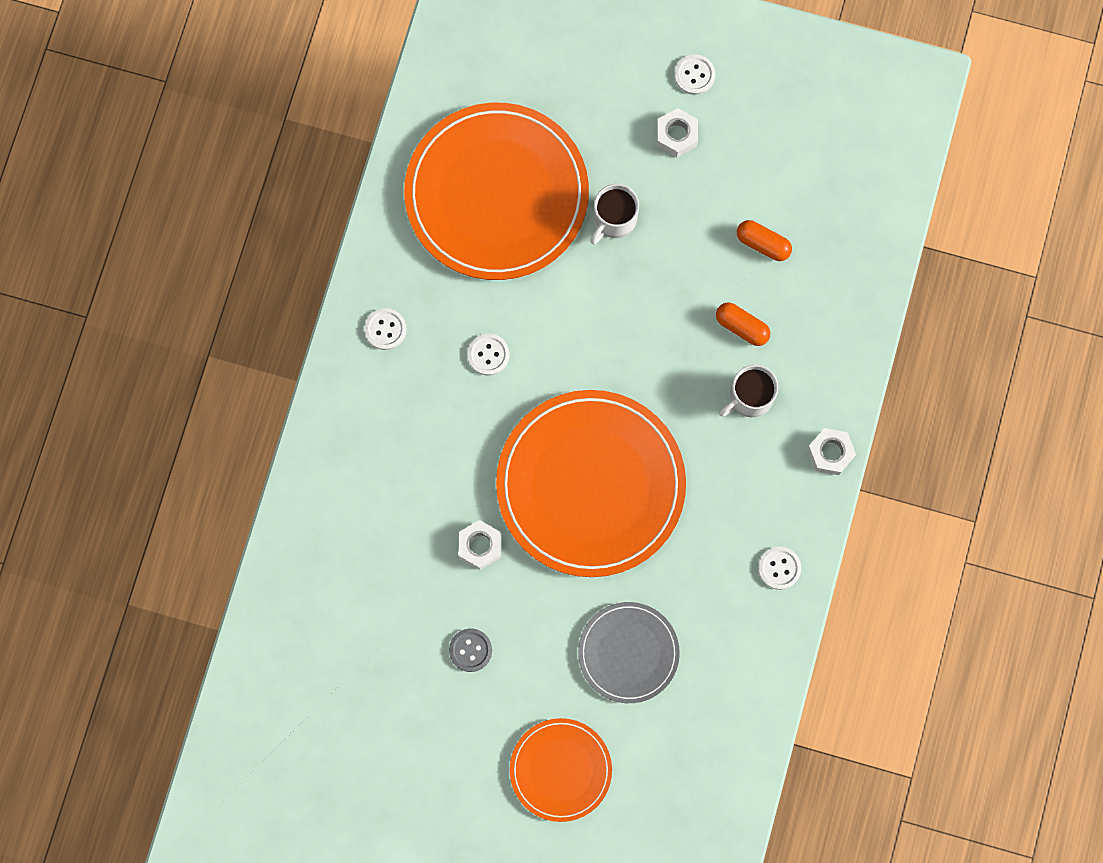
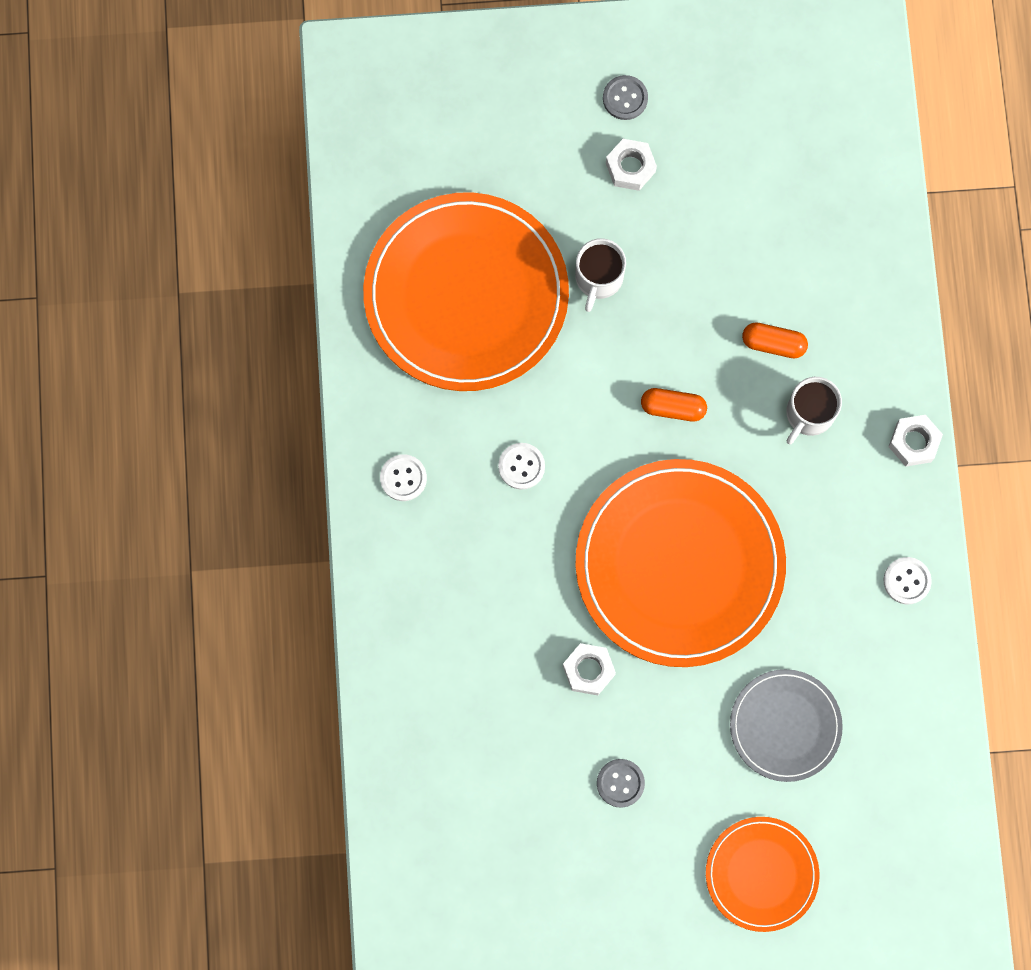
camera: 20 degrees left, 0 degrees up
(694, 75) = (625, 98): white button -> grey button
(763, 244) = (762, 249): orange capsule -> orange capsule (673, 407)

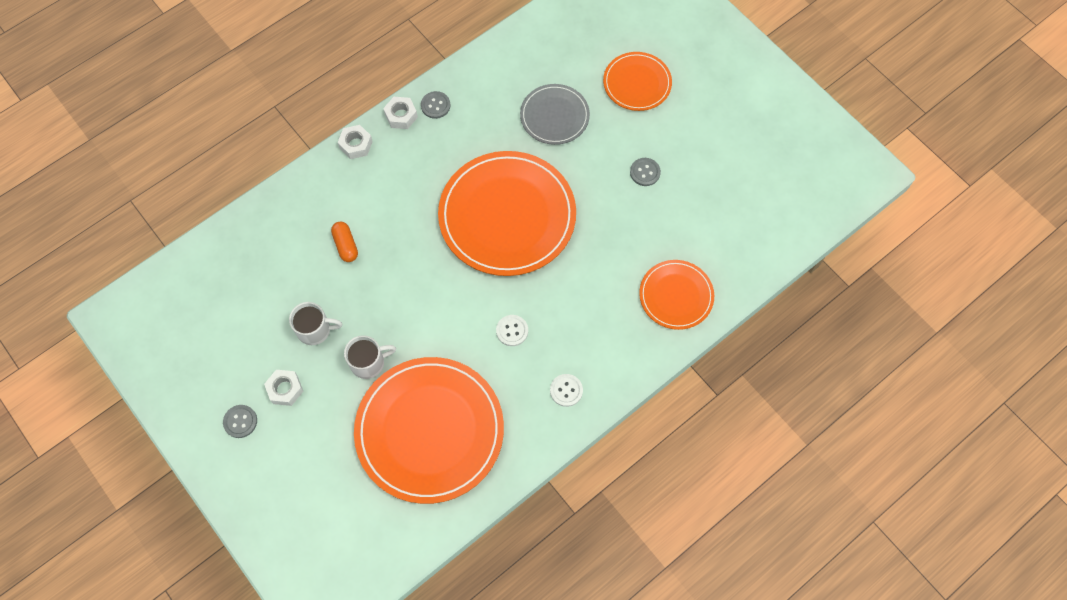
camera: 125 degrees left, 10 degrees down
(426, 694) = (676, 296): none -> orange plate
(588, 670) = (599, 224): white nut -> white nut (401, 116)
(673, 407) = (420, 273): orange capsule -> none
(809, 414) = (375, 203): white mug -> white mug (315, 330)
(907, 581) = (435, 105): white button -> grey button

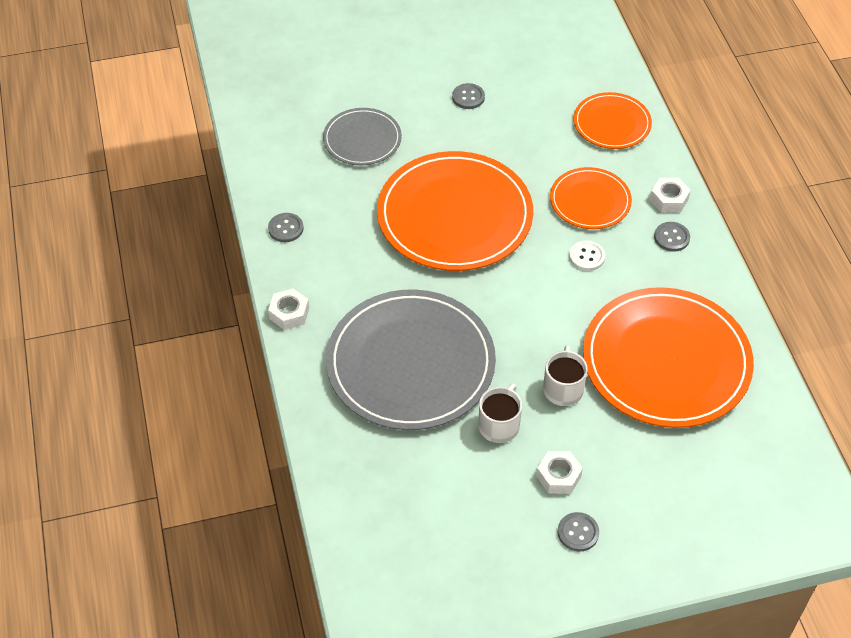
camera: 65 degrees left, 15 degrees down
(346, 245) = (410, 363): orange capsule -> grey plate
(401, 116) = (278, 262): white nut -> white nut (669, 199)
(566, 390) = (671, 237): white button -> grey button
(637, 83) = (365, 67): orange plate -> orange plate (590, 201)

